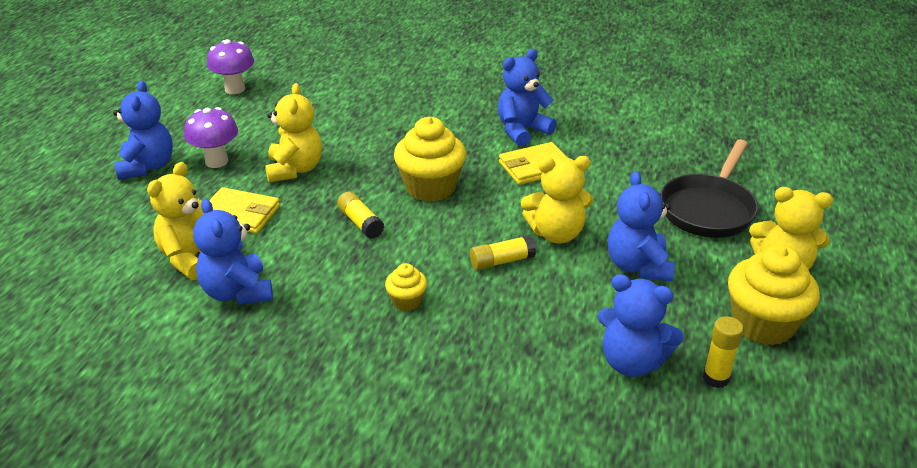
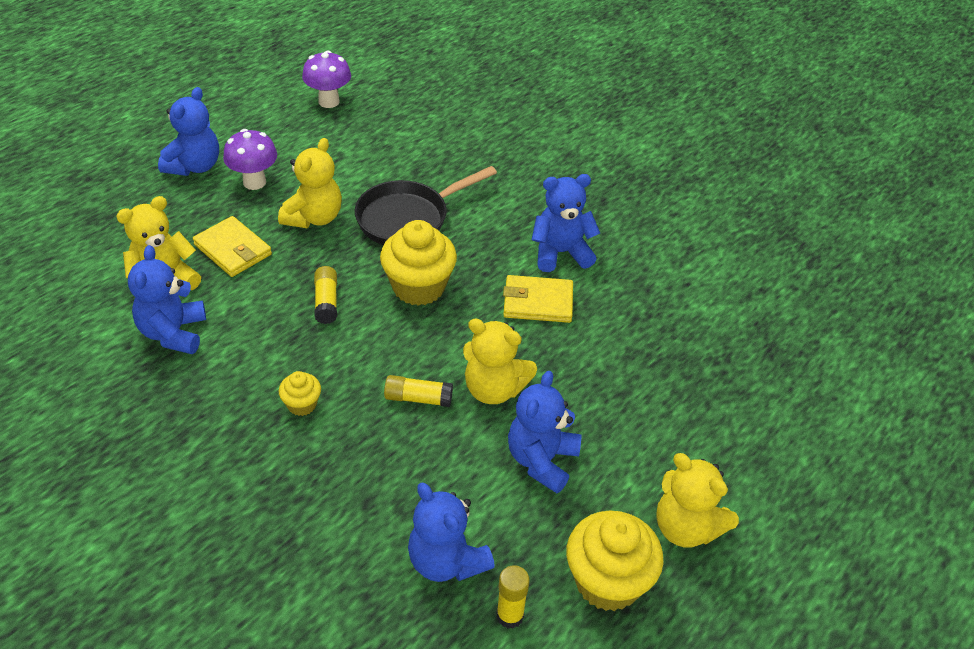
camera: 25 degrees right, 10 degrees up
(708, 209) = (673, 425): black pan -> black pan (408, 218)

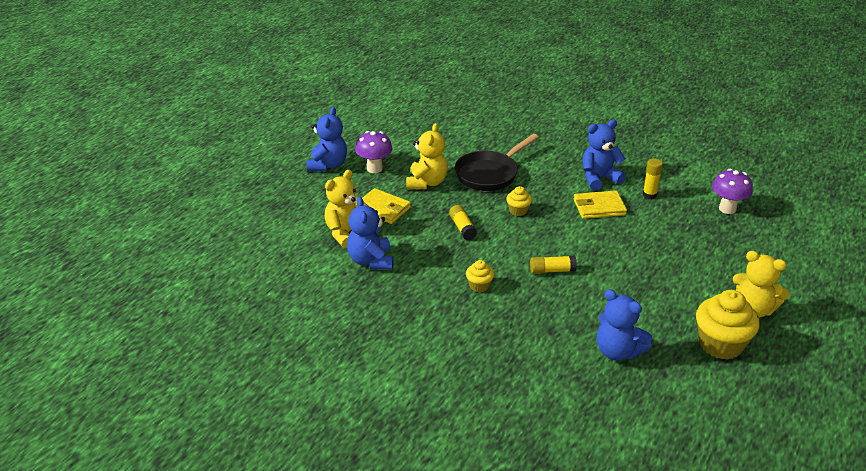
camera: 10 degrees left, 10 degrees down
(329, 101) = (397, 115): purple mushroom -> purple mushroom (727, 209)
(418, 287) = (518, 211): yellow cupcake -> yellow cupcake, size x0.50
(494, 389) = (597, 258): yellow teddy bear -> none
(510, 615) = (671, 372): yellow glue stick -> yellow glue stick (649, 195)
(542, 460) = (647, 290): blue teddy bear -> none

